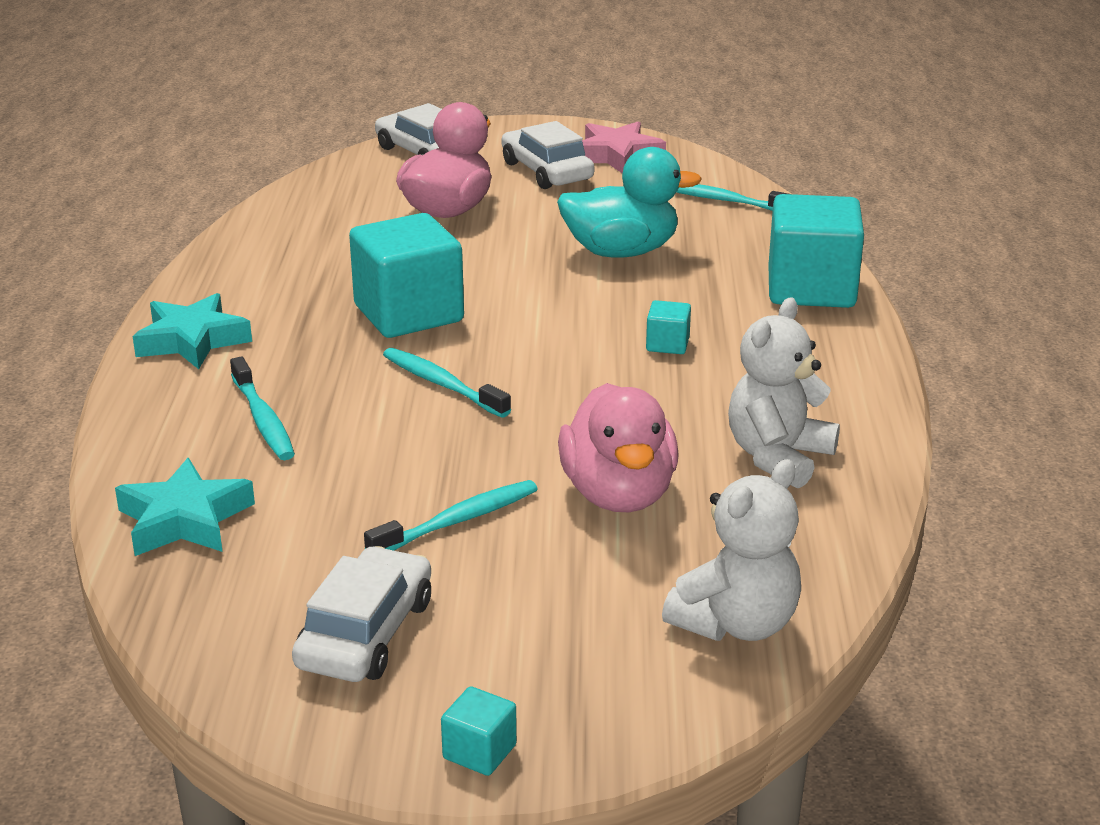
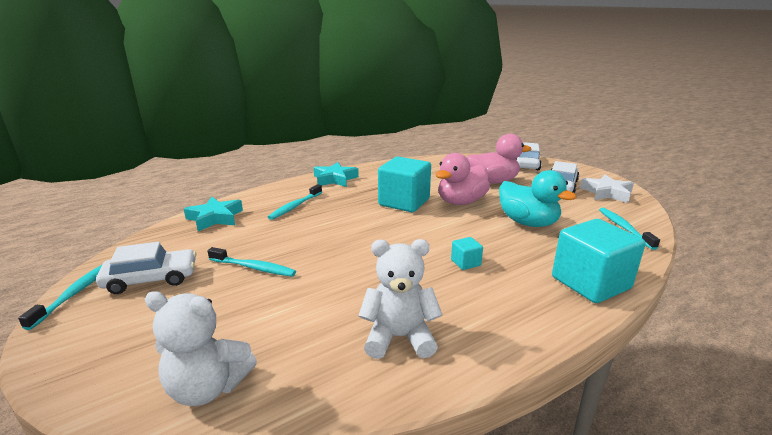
camera: 55 degrees right, 5 degrees down
(443, 385) = (359, 227): turquoise toothbrush -> turquoise toothbrush (74, 294)
(479, 752) = (58, 342): turquoise cube -> none
(617, 155) = (606, 193): pink star -> white star
(618, 494) = (311, 299): pink duck -> pink duck (461, 202)

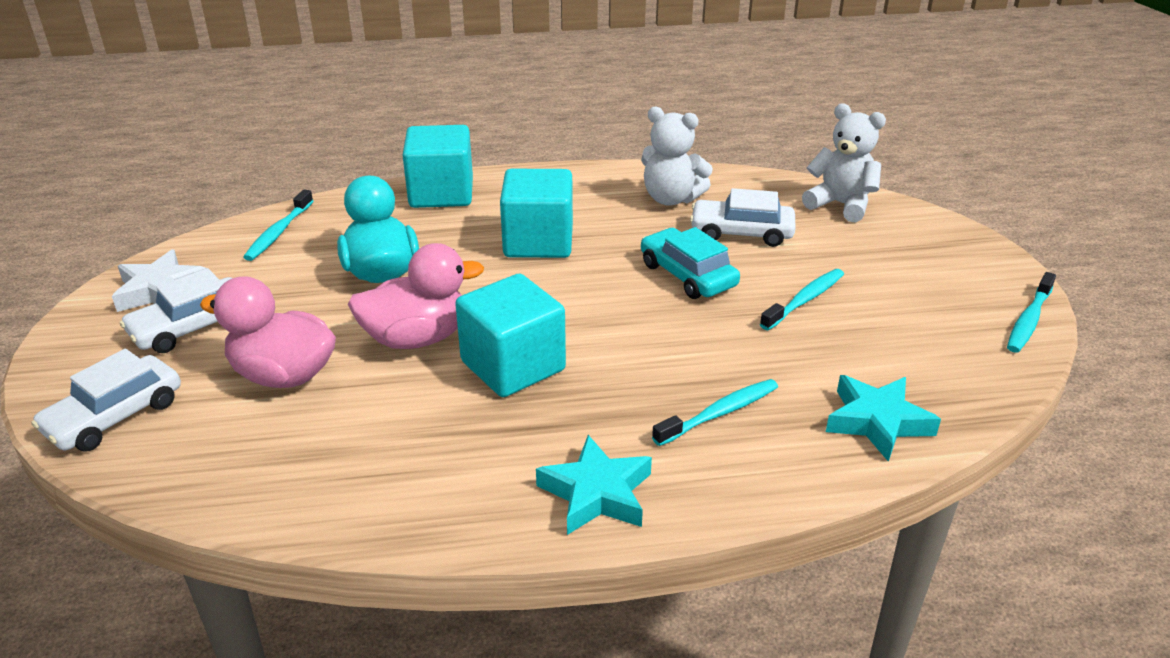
camera: 155 degrees left, 10 degrees up
(151, 279) = (938, 317): white car -> white car (741, 232)
(253, 267) = (804, 300): turquoise toothbrush -> turquoise toothbrush turned 90 degrees clockwise
(342, 265) = (687, 275): none -> turquoise car
(465, 263) = (538, 242): turquoise cube -> turquoise cube, size x2.29

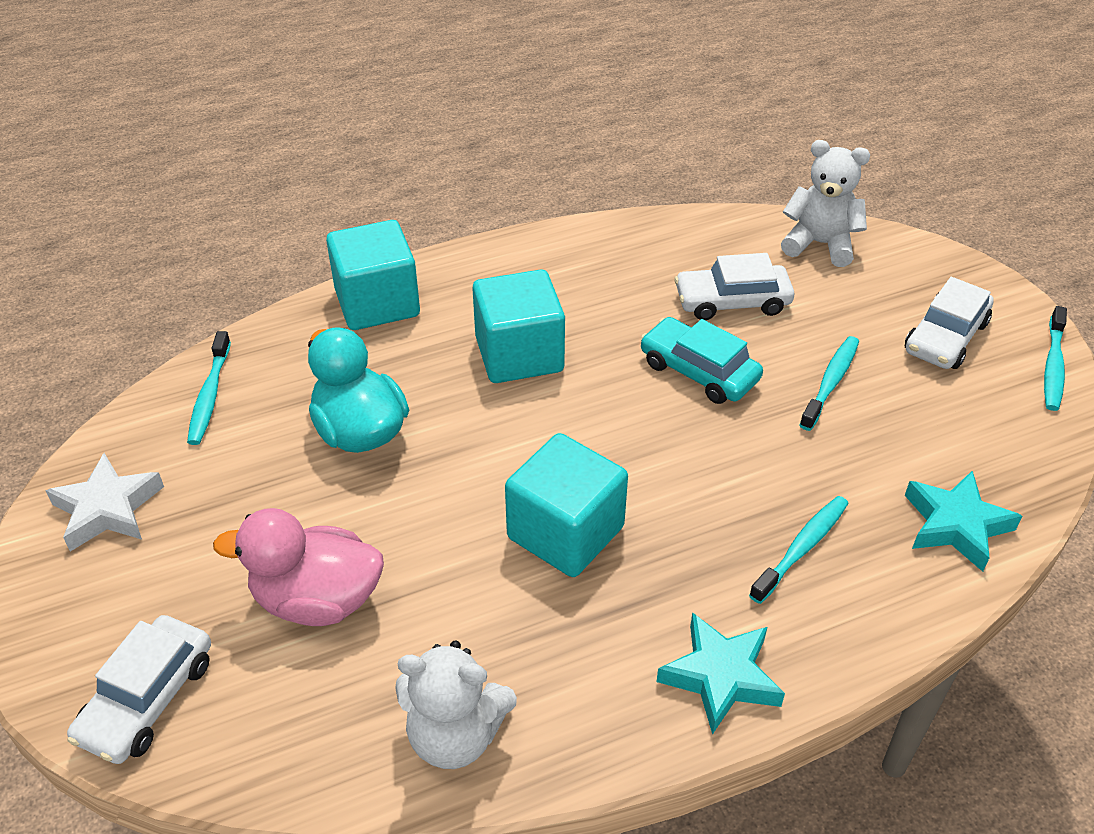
camera: 15 degrees left, 10 degrees up
(191, 327) = (174, 554): white car -> white car (945, 337)
(417, 338) = (444, 517): pink duck -> none
(671, 198) = (639, 266): white teddy bear -> white teddy bear (455, 735)

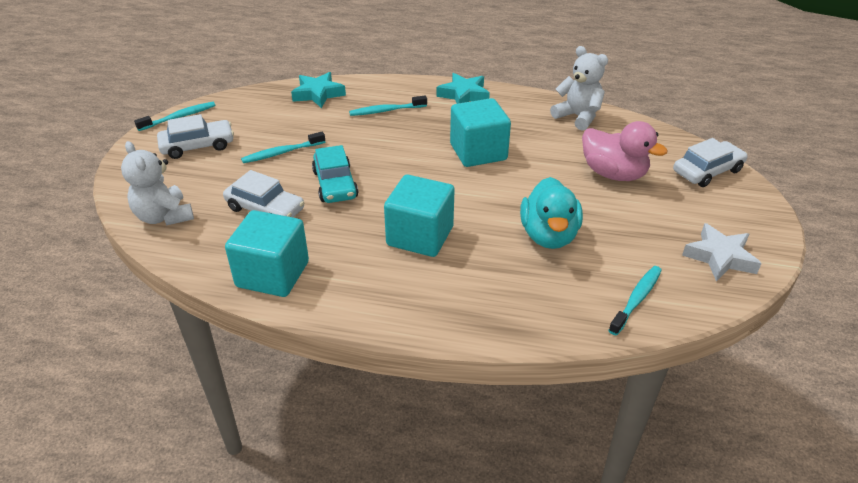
camera: 145 degrees left, 5 degrees down
(377, 303) = (481, 315): turquoise cube -> turquoise cube (273, 274)

